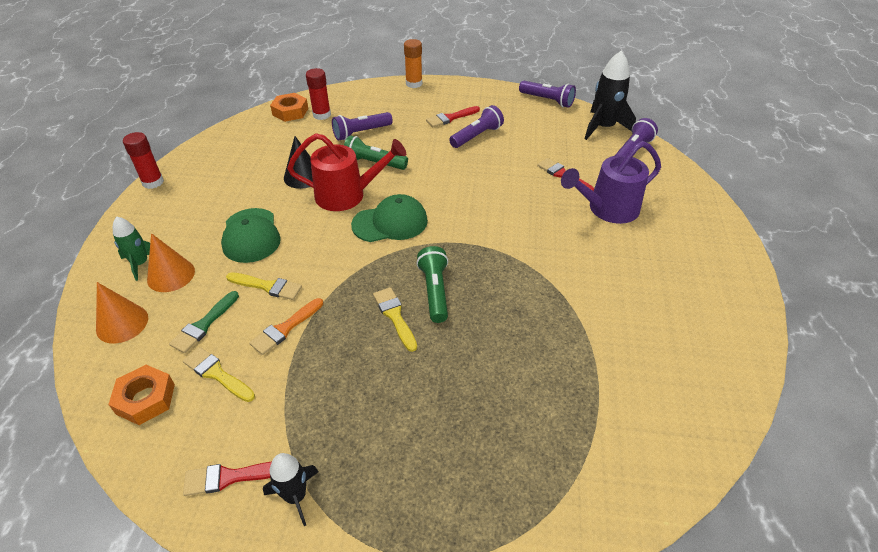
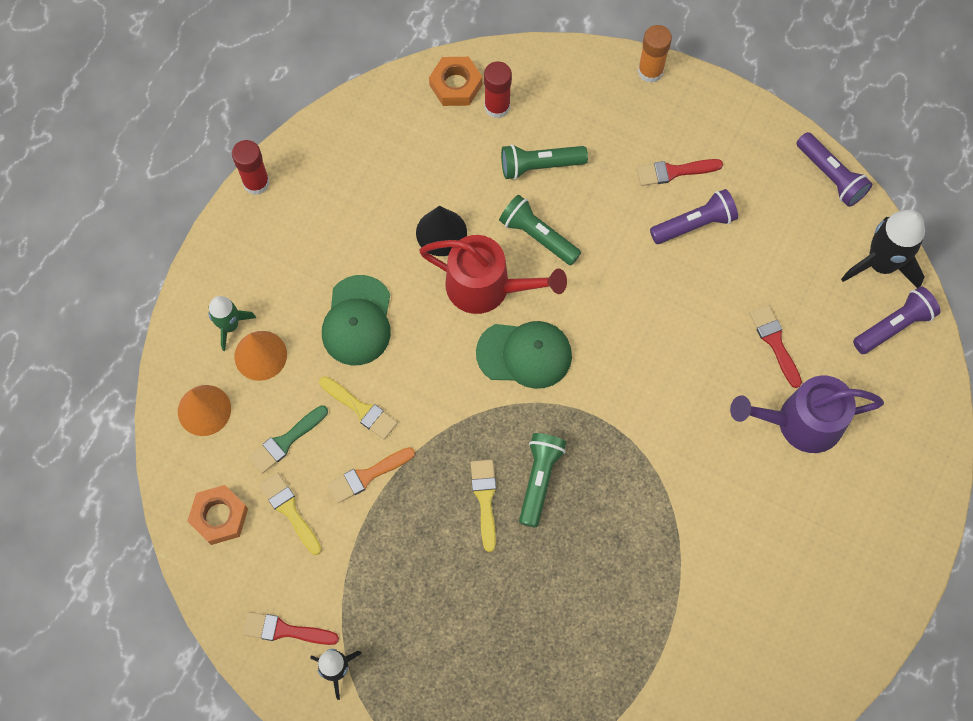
camera: 20 degrees right, 25 degrees up
(361, 133) = (540, 166): purple flashlight -> green flashlight

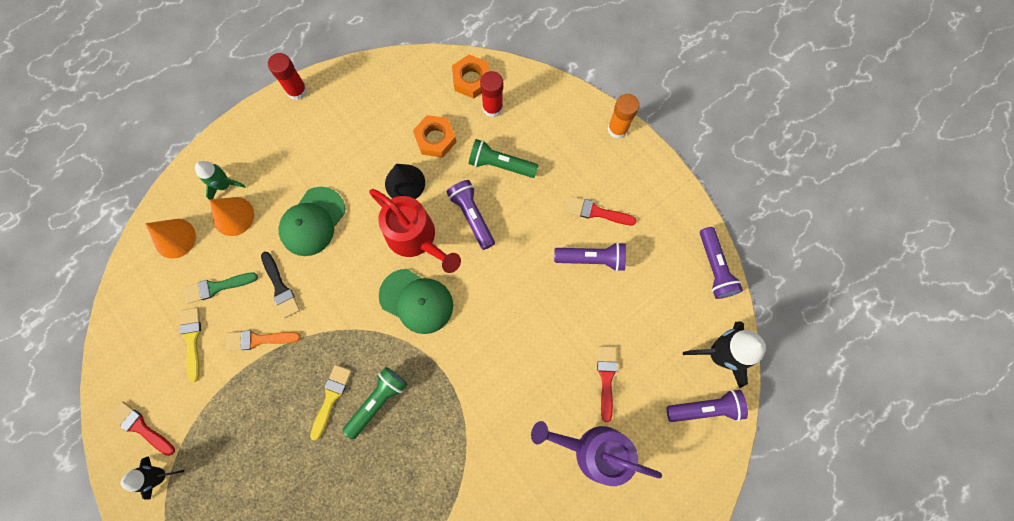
camera: 25 degrees right, 5 degrees up
(219, 516) = (143, 321): orange nut -> orange nut (435, 139)
(361, 409) = (280, 288): yellow brush -> black brush
(538, 236) = (472, 216): green flashlight -> purple flashlight

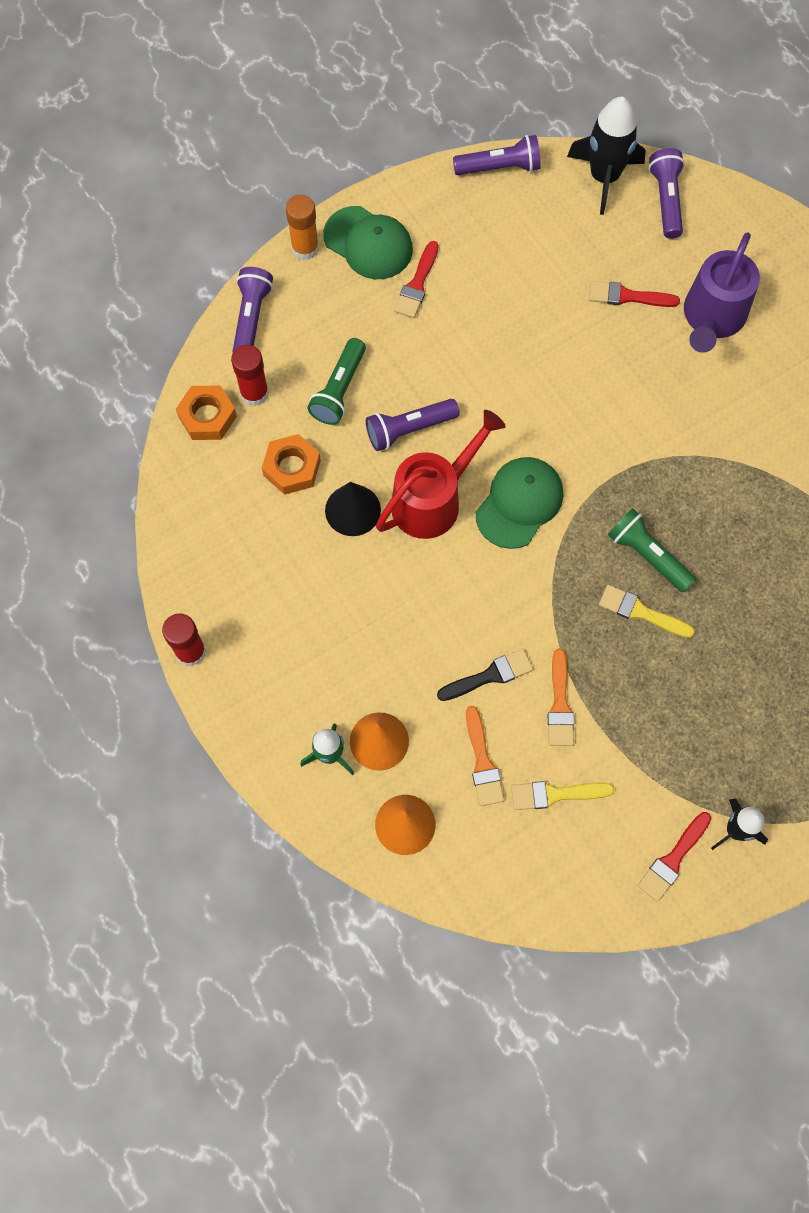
camera: 85 degrees left, 5 degrees down
(217, 287) = (482, 762): green brush -> orange brush
(312, 221) = (397, 632): green cap -> green cap (368, 243)
(591, 259) = (478, 296): purple flashlight -> purple flashlight (251, 318)

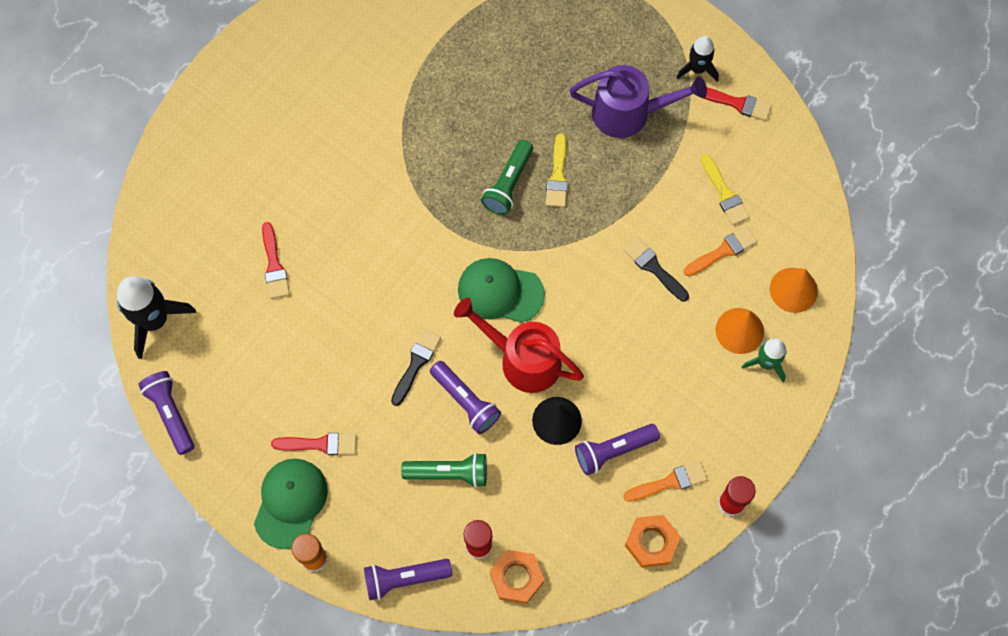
camera: 110 degrees left, 0 degrees up
(292, 468) = (538, 485): orange nut -> orange nut (651, 542)
(468, 395) = (416, 363): none -> black brush
(560, 704) = (655, 211): orange brush -> orange brush (669, 482)
(666, 200) = (164, 262): purple flashlight -> purple flashlight (613, 450)
(711, 319) = (274, 194): purple watering can -> purple watering can (629, 113)

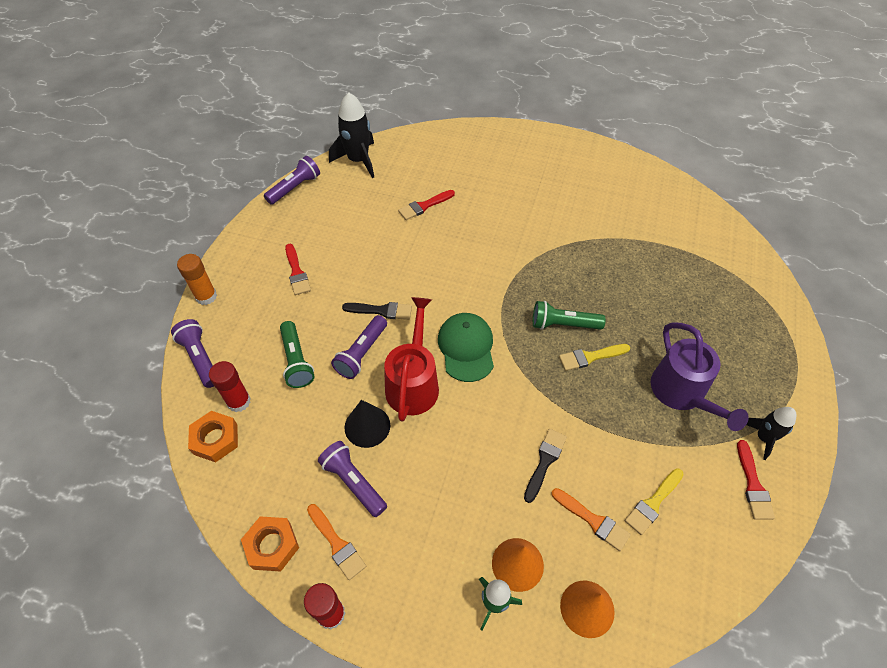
camera: 70 degrees right, 15 degrees down
(290, 503) = (246, 269): green cap -> none

